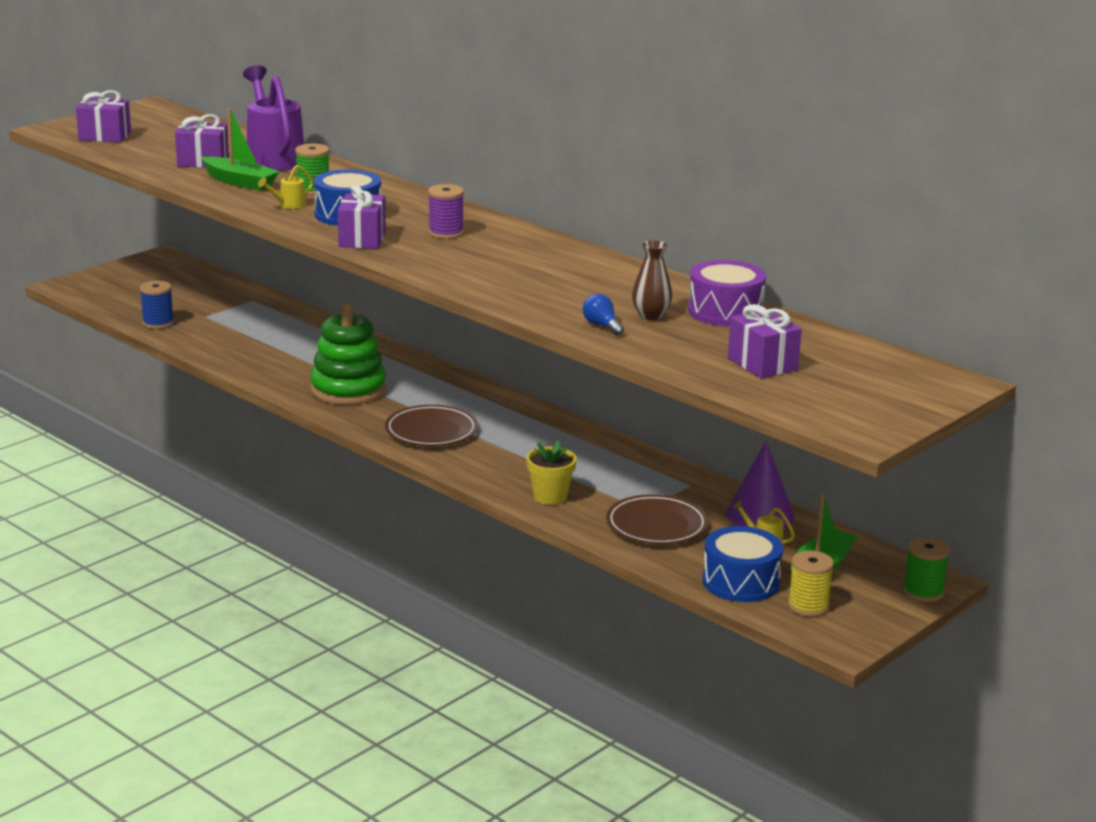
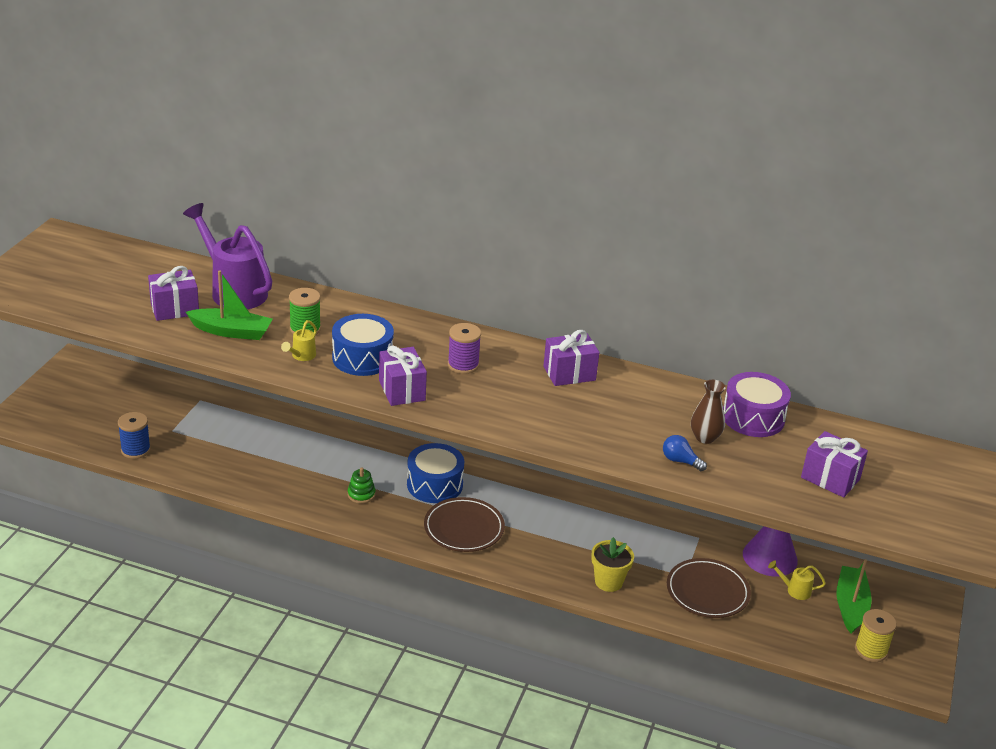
camera: 25 degrees left, 10 degrees up
(104, 136) = (52, 289): purple gift -> purple gift (569, 373)
(348, 389) = (361, 494): green stacking toy -> green stacking toy, size x0.41
(741, 582) = (808, 638): blue drum -> blue drum (434, 484)
(923, 592) = (932, 609): green spool -> none

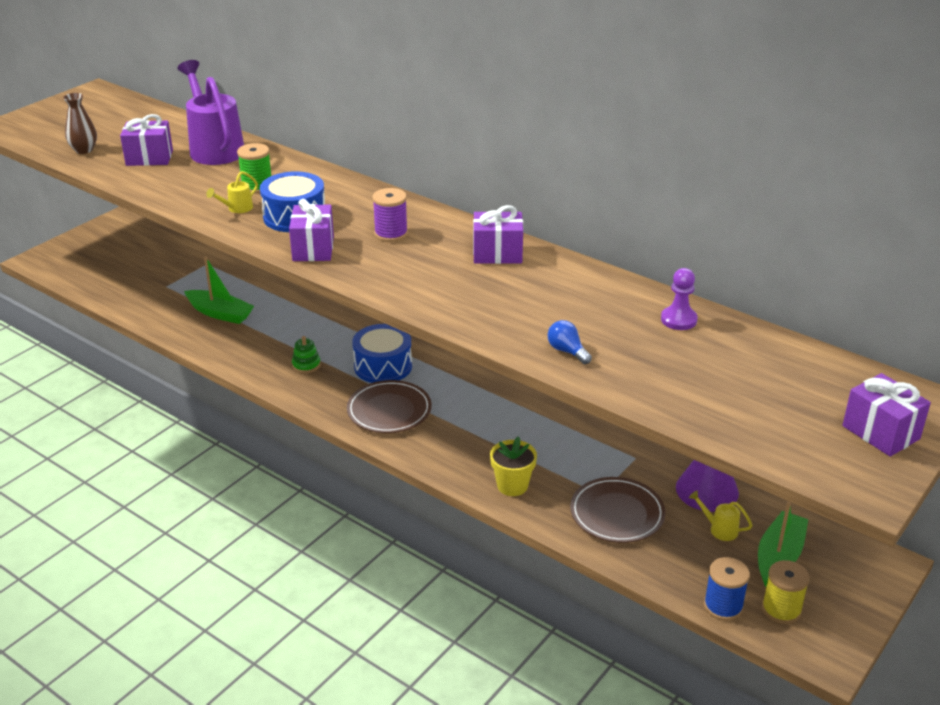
camera: 20 degrees right, 0 degrees up
(135, 450) = (124, 298): blue spool -> blue spool (723, 606)
(231, 331) = (187, 181): green boat -> green boat (220, 313)
(705, 437) = (610, 332): brown vase -> brown vase (84, 150)
(753, 418) = (678, 320): purple drum -> purple pawn
(830, 478) = (736, 393): purple gift -> purple gift (880, 432)

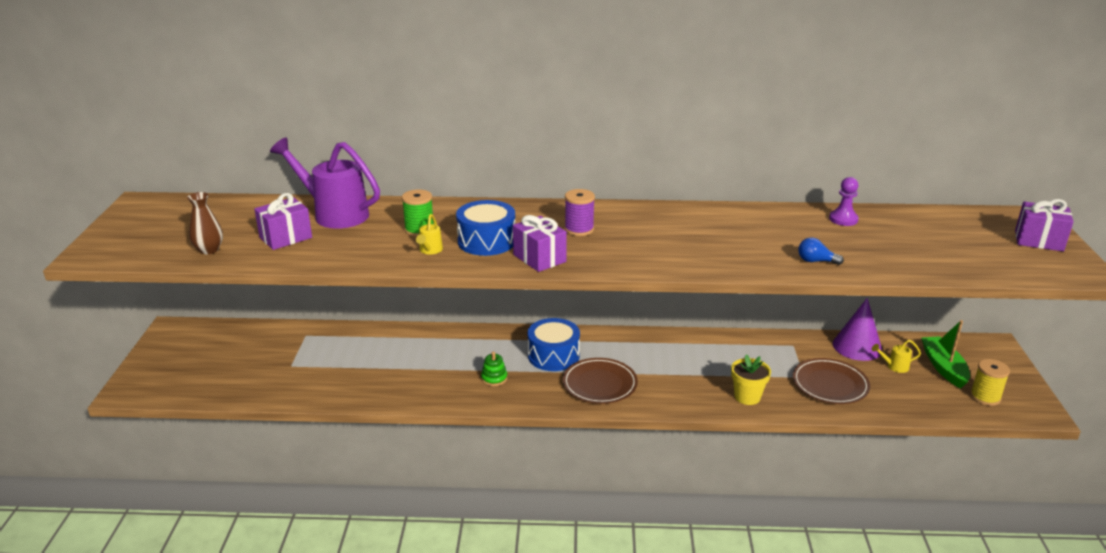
camera: 35 degrees left, 5 degrees down
(220, 313) = (370, 368): green boat -> none
(497, 254) = (672, 218): purple gift -> none
(723, 606) = (956, 411): blue spool -> none

